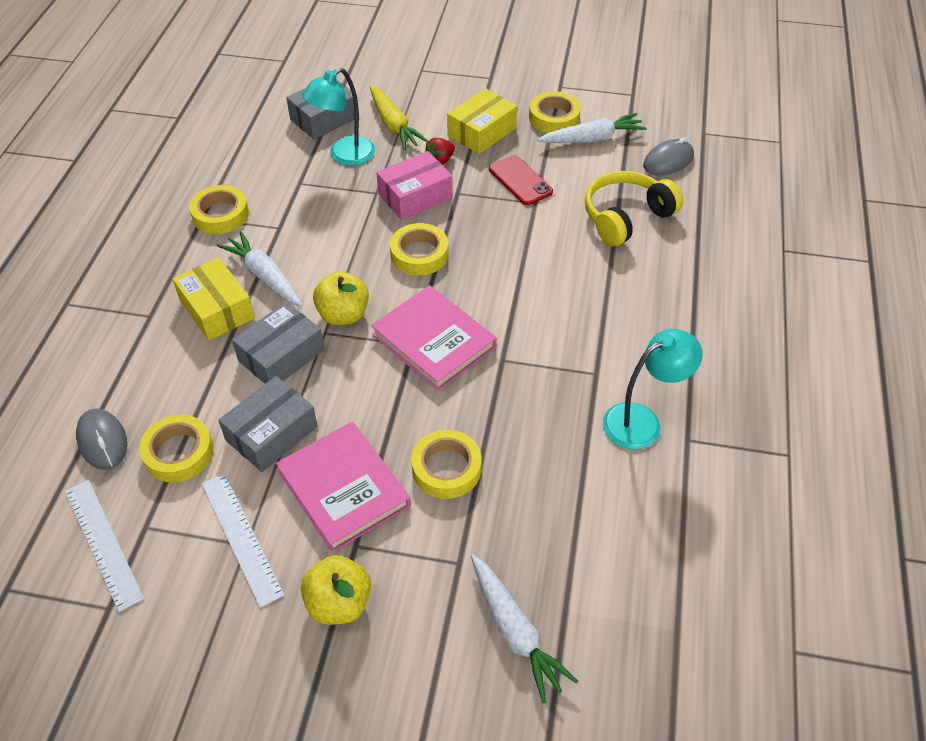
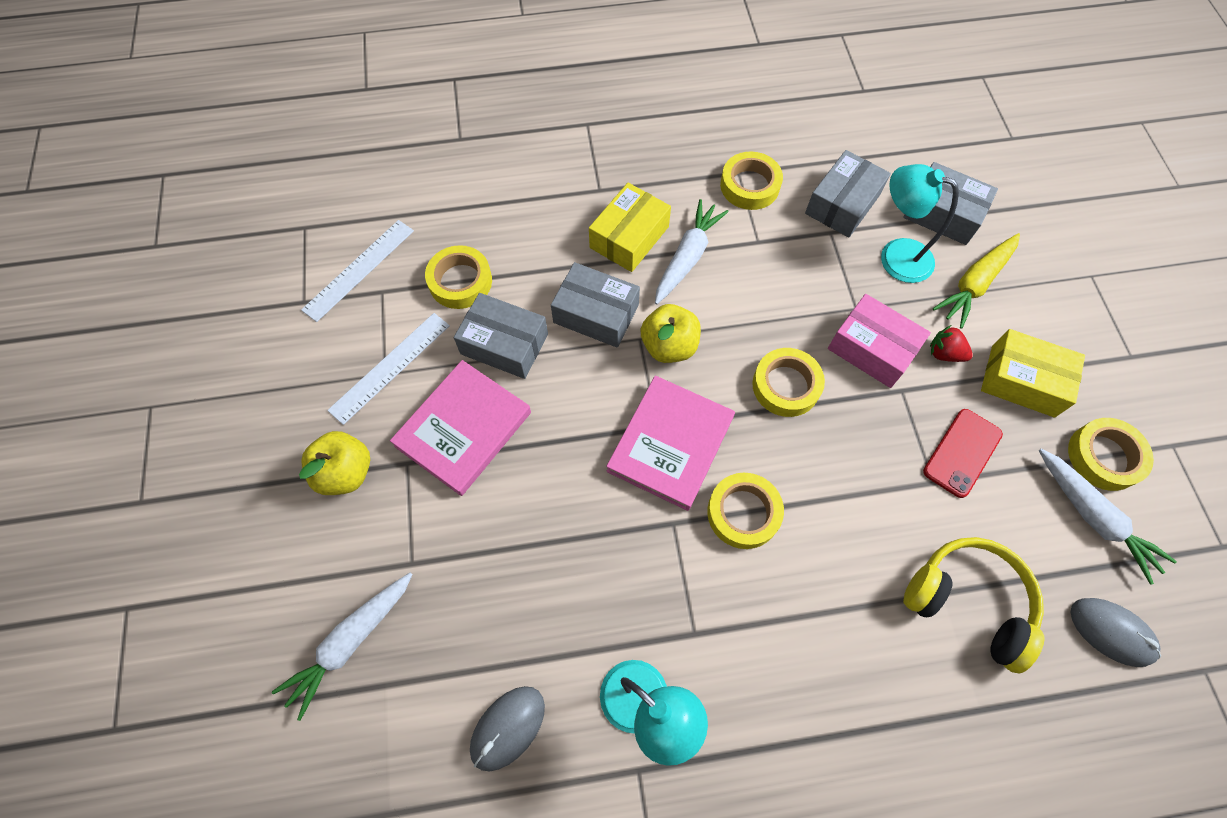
camera: 70 degrees right, 15 degrees up
(102, 441) = (454, 221): grey mouse -> grey mouse (508, 728)
(278, 167) = (842, 204): none -> grey box
(446, 468) = (514, 514): yellow tape -> yellow tape (743, 513)

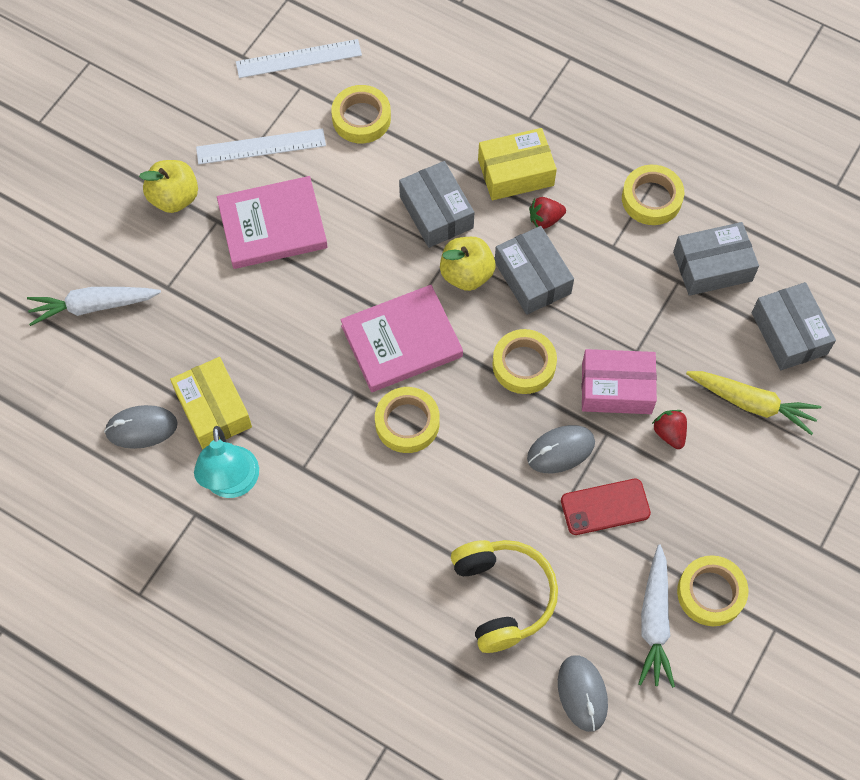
camera: 40 degrees right, 0 degrees up
(504, 344) = (351, 187): grey box -> grey box (532, 277)
(687, 257) = (545, 219): white carrot -> red strawberry
(872, 349) = (616, 388): pink box -> pink box turned 75 degrees counterclockwise
(883, 434) = (560, 450): none -> grey mouse
(895, 256) = (711, 336): turquoise lamp -> none
(974, 284) = (752, 404): yellow carrot -> yellow carrot turned 150 degrees counterclockwise
(1022, 381) = (709, 497): yellow box -> yellow box (213, 409)

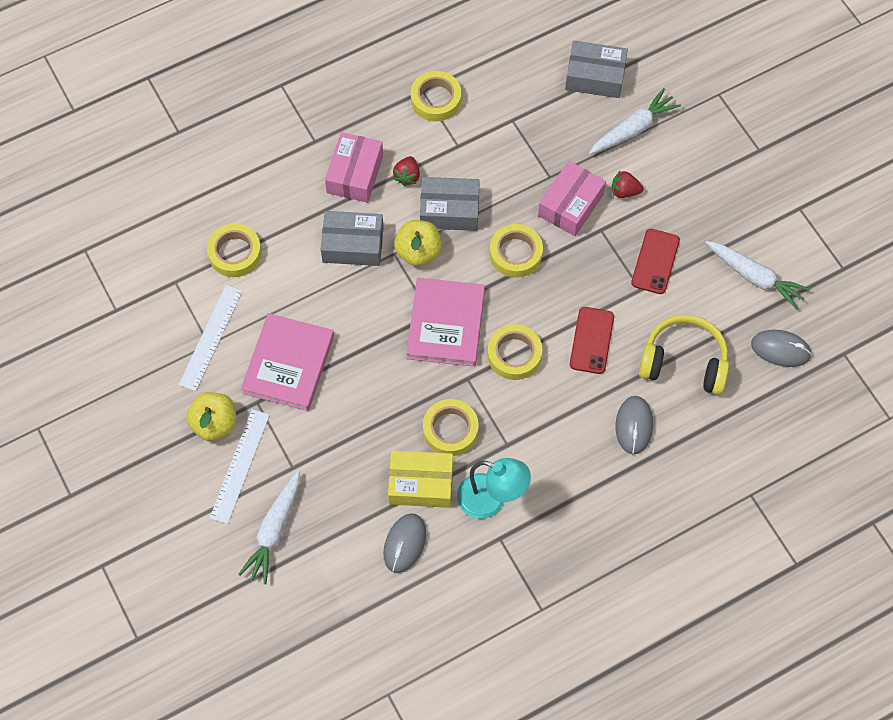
camera: 60 degrees left, 0 degrees up
(298, 59) = (148, 270): white ruler -> white ruler (240, 466)
(470, 490) = (592, 340): none -> red phone
(515, 172) = (355, 174): yellow box -> pink box
(560, 450) = (596, 266): grey mouse -> grey mouse (634, 426)
(710, 593) = (754, 232): yellow tape -> yellow tape (450, 430)
(712, 266) = (514, 93): grey box -> none
(752, 404) = (633, 129): yellow carrot -> white carrot

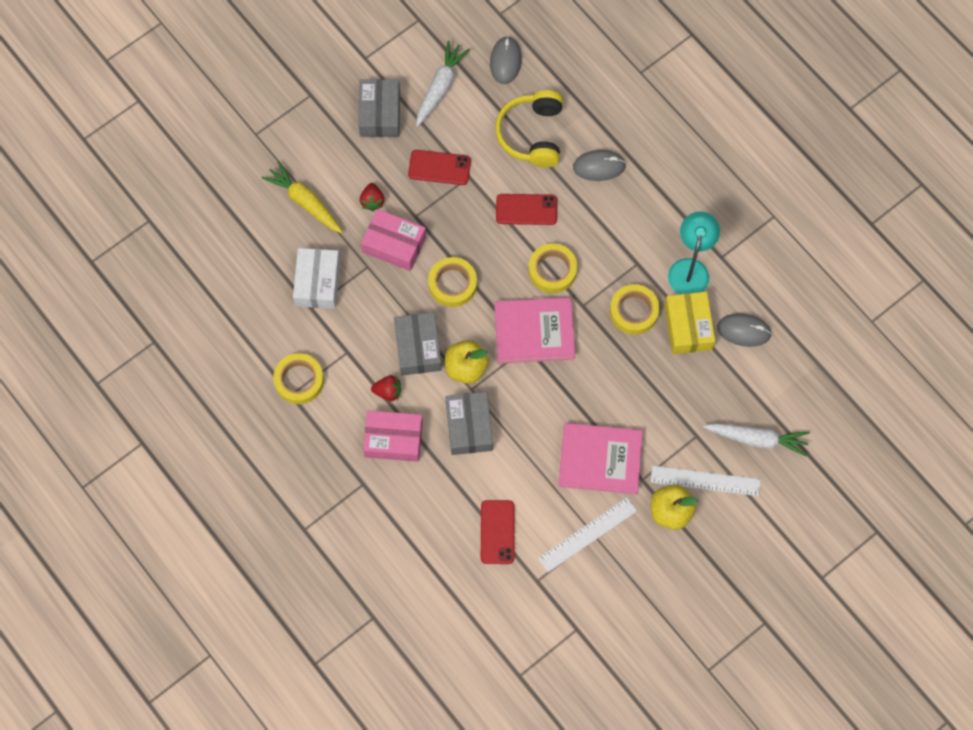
camera: 100 degrees left, 5 degrees up
(211, 337) = (587, 534): white ruler -> white ruler turned 45 degrees counterclockwise
(235, 253) = (497, 532): yellow tape -> red phone
(539, 129) = (317, 283): none -> white box
(595, 77) = (252, 242): grey box -> grey box (380, 113)
(633, 129) = (305, 202): white carrot -> yellow carrot

